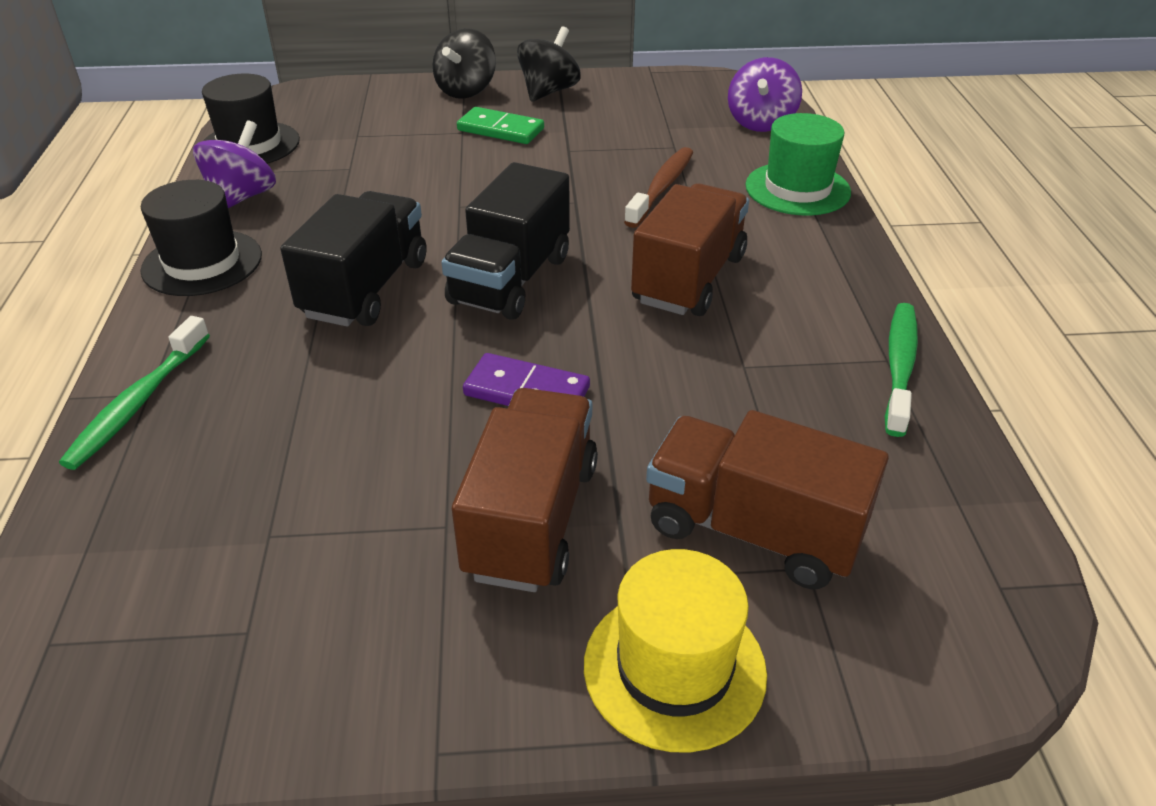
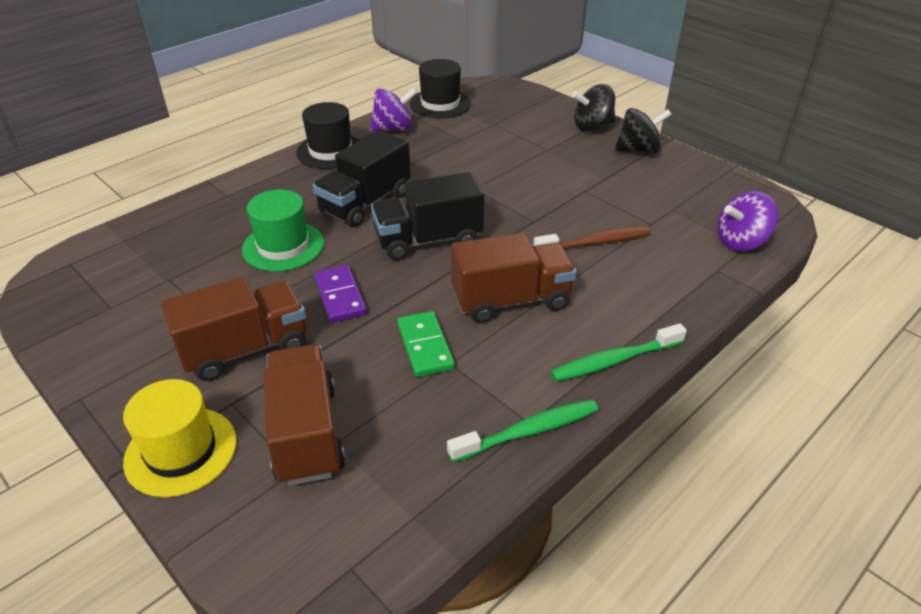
camera: 50 degrees right, 0 degrees up
(138, 403) = (219, 197): green toothbrush -> green toothbrush (614, 360)
(365, 288) = (365, 203): black truck -> black truck turned 150 degrees clockwise
(500, 130) = (569, 158): green domino -> green domino (425, 346)
(797, 189) = (679, 296): green hat -> green hat (283, 246)

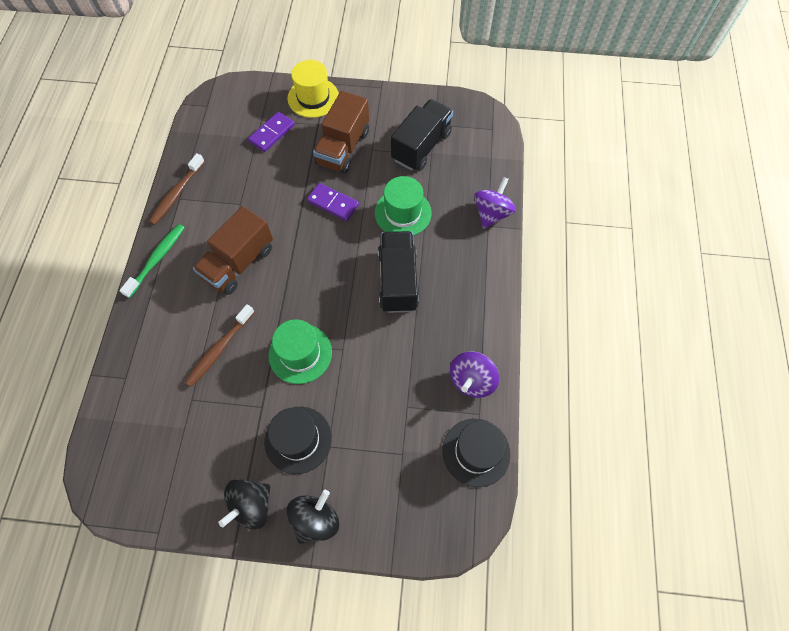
camera: 140 degrees right, 25 degrees up
(306, 433) = (272, 133): brown truck -> purple domino
(330, 151) = (483, 315): black hat -> black hat (298, 439)
(425, 346) = (260, 204): green domino -> none
(428, 240) = (326, 276): black truck -> black truck (421, 146)
(516, 203) = (300, 353): none -> green hat
(528, 431) = (177, 194): green toothbrush -> brown toothbrush
(740, 242) = (118, 423): purple spinning top -> purple spinning top (492, 213)

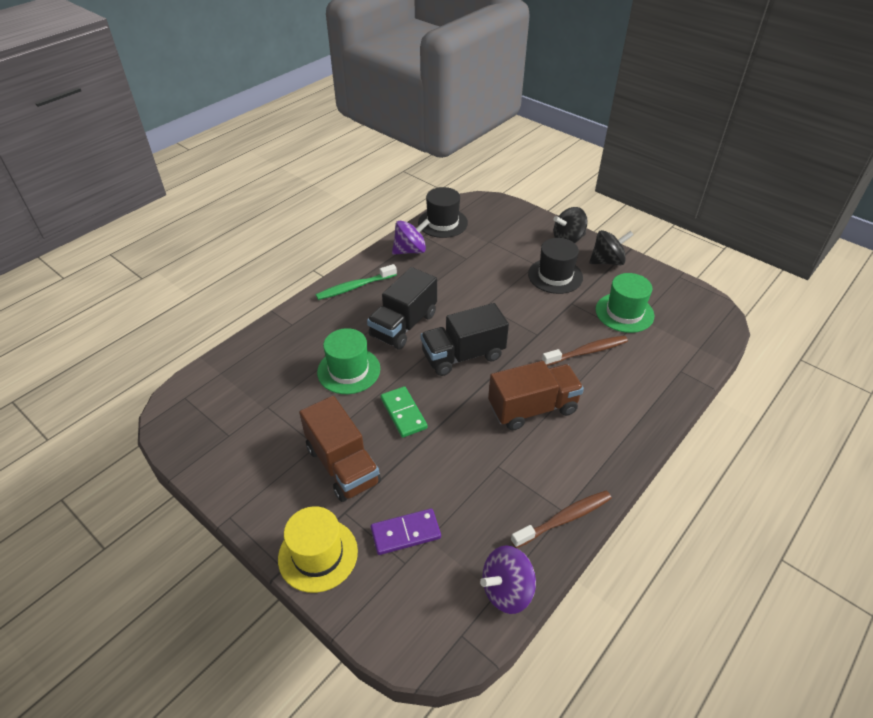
camera: 145 degrees left, 20 degrees down
(157, 259) = (616, 455): green toothbrush -> green toothbrush (354, 287)
(300, 353) = (521, 318): green hat -> green hat (624, 312)
(333, 203) = (403, 413): purple domino -> green domino
(343, 148) = (343, 465): brown truck -> brown truck turned 90 degrees clockwise
(421, 146) = (267, 420): black truck -> black truck (463, 356)
(492, 213) = (278, 331): purple spinning top -> purple spinning top (507, 590)

